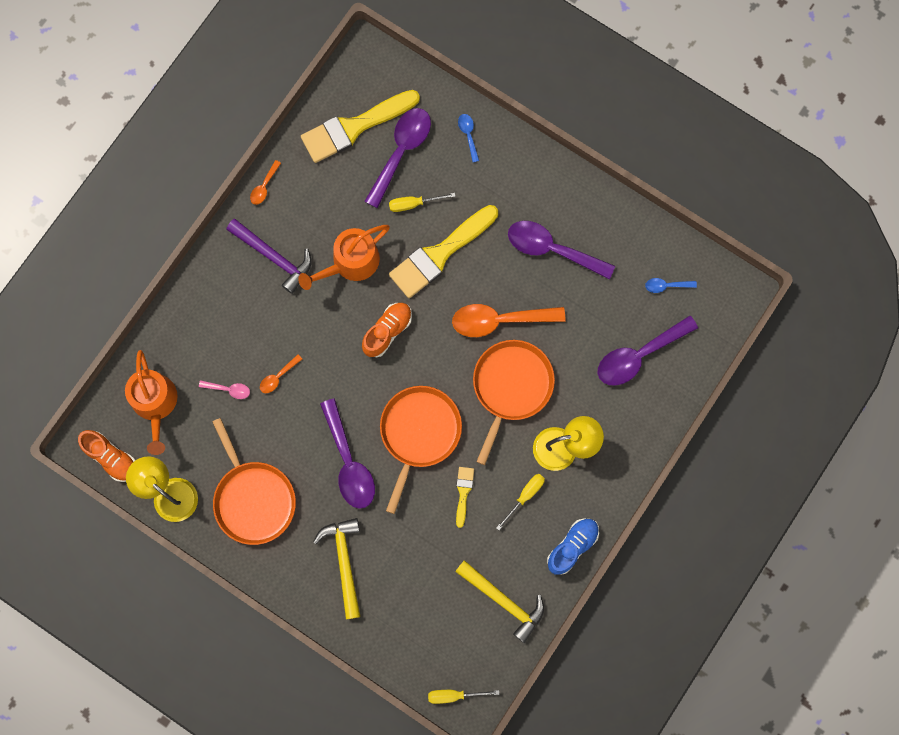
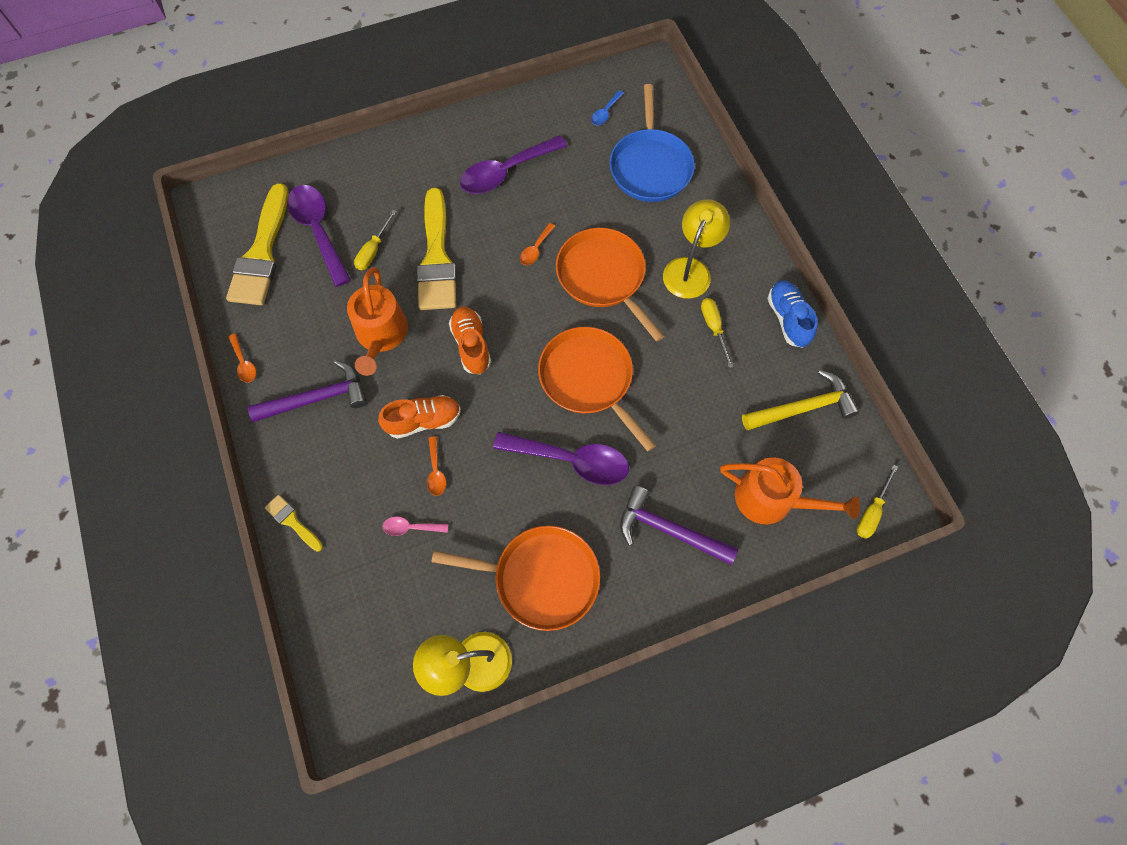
camera: 55 degrees left, 10 degrees down
(111, 458) = (386, 703): orange shoe -> orange shoe (423, 421)
(155, 404) = (366, 614): orange watering can -> orange watering can (772, 499)
(229, 389) = (411, 527): pink spoon -> pink spoon turned 135 degrees counterclockwise
(344, 562) = (669, 530): yellow hammer -> purple hammer
(463, 492) = (674, 377): yellow brush -> yellow brush (292, 521)
(468, 135) = (352, 172): blue spoon -> none
(499, 320) = (535, 249): orange spoon -> orange spoon, size x0.46
(638, 356) = (650, 166): purple spoon -> blue pan

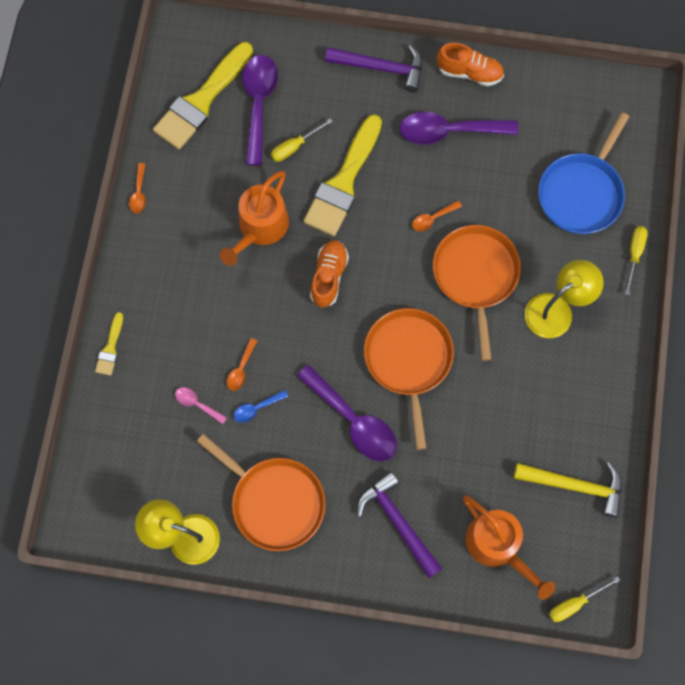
camera: 30 degrees right, 5 degrees up
(292, 521) = (110, 348): yellow brush -> yellow brush turned 150 degrees counterclockwise
(317, 398) = (181, 255): purple hammer -> purple hammer (381, 68)
(423, 421) = (254, 321): orange shoe -> orange shoe (469, 72)
(605, 112) = (573, 118): blue spoon -> blue spoon (256, 408)
(713, 328) = (543, 374): yellow screwdriver -> yellow screwdriver (634, 255)
(788, 319) = (613, 401): blue shoe -> none

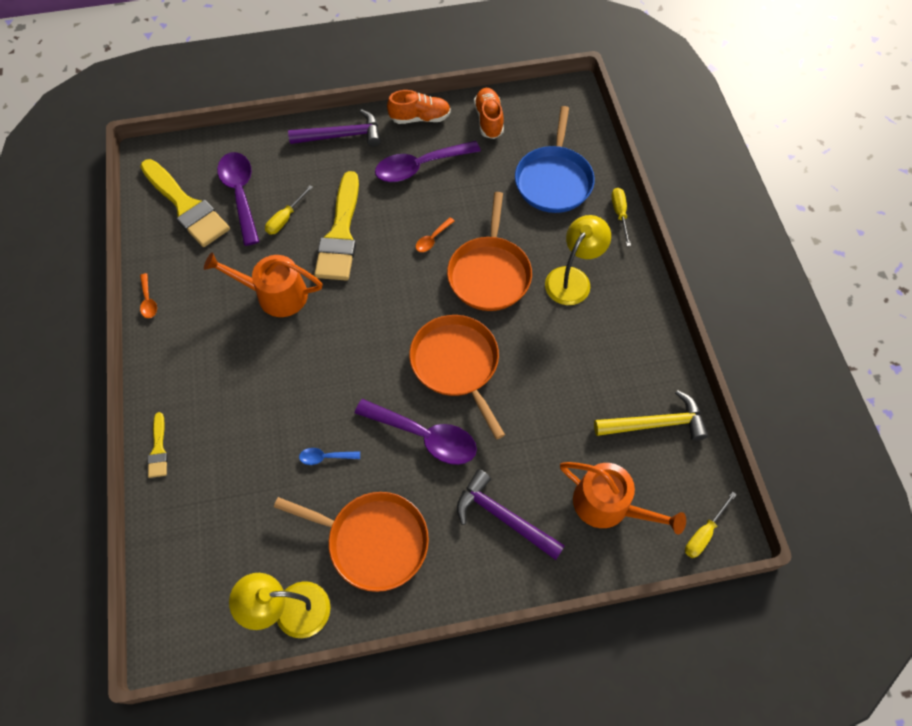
camera: 20 degrees left, 10 degrees down
(197, 404) = (263, 473): pink spoon -> none
(202, 101) = (186, 206): yellow brush -> yellow brush turned 60 degrees counterclockwise
(241, 369) = (298, 426): orange spoon -> none
(256, 408) = (325, 457): blue spoon -> blue spoon turned 45 degrees clockwise
(260, 228) = (275, 295): orange watering can -> orange watering can turned 90 degrees clockwise
(329, 277) = (355, 316): orange shoe -> orange shoe (488, 120)
(475, 276) = (489, 273): orange pan -> orange pan turned 150 degrees counterclockwise

